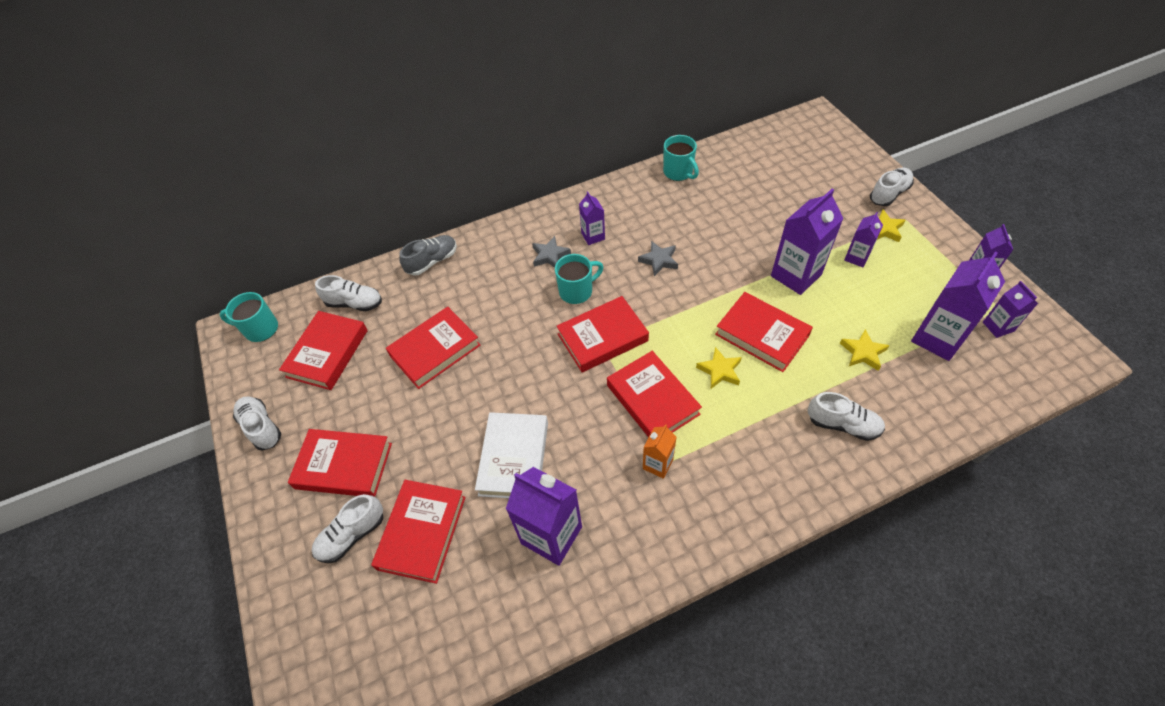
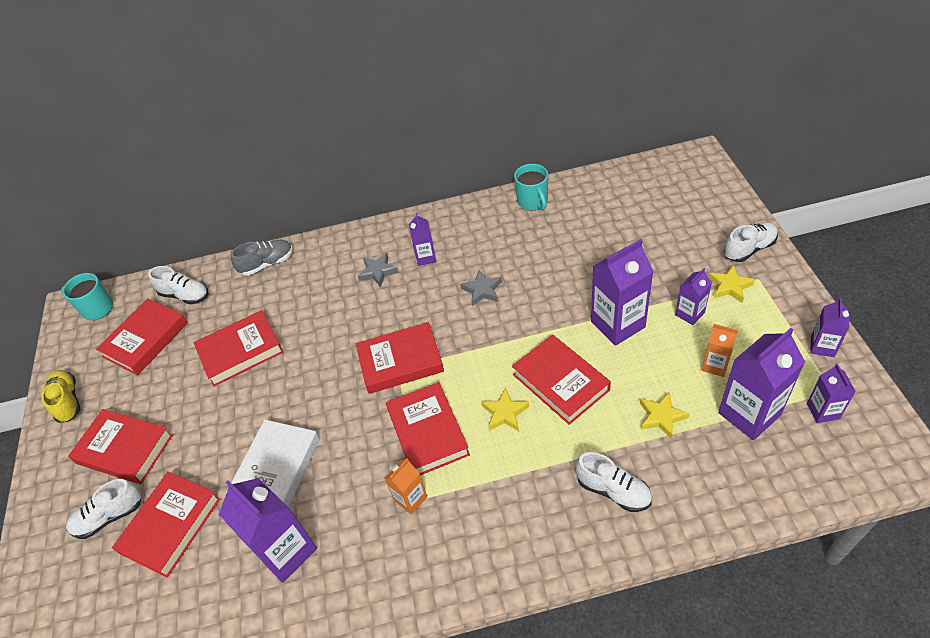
camera: 15 degrees right, 5 degrees down
(261, 427) = (68, 401): white shoe -> yellow shoe
(577, 291) = (391, 311): turquoise mug -> none
(894, 300) = (715, 365): none -> orange carton

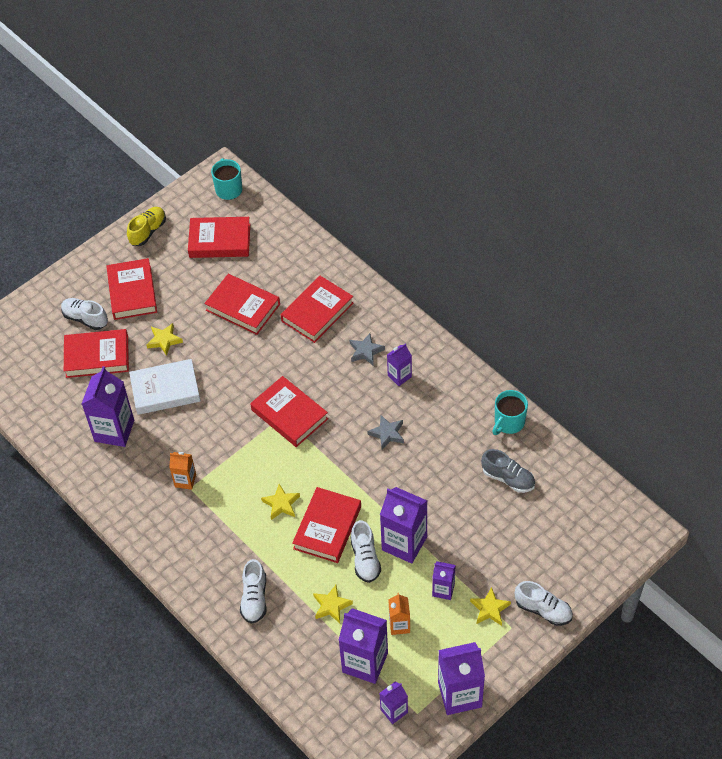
camera: 55 degrees right, 5 degrees up
(185, 295) = (271, 237): white shoe -> white shoe (365, 559)
(214, 443) = (164, 340): none -> yellow star
(267, 264) = (331, 270): grey shoe -> grey shoe (508, 478)
(427, 432) = (240, 464): red book -> red book (317, 312)
(822, 346) = (459, 694): purple carton -> purple carton, size x1.84

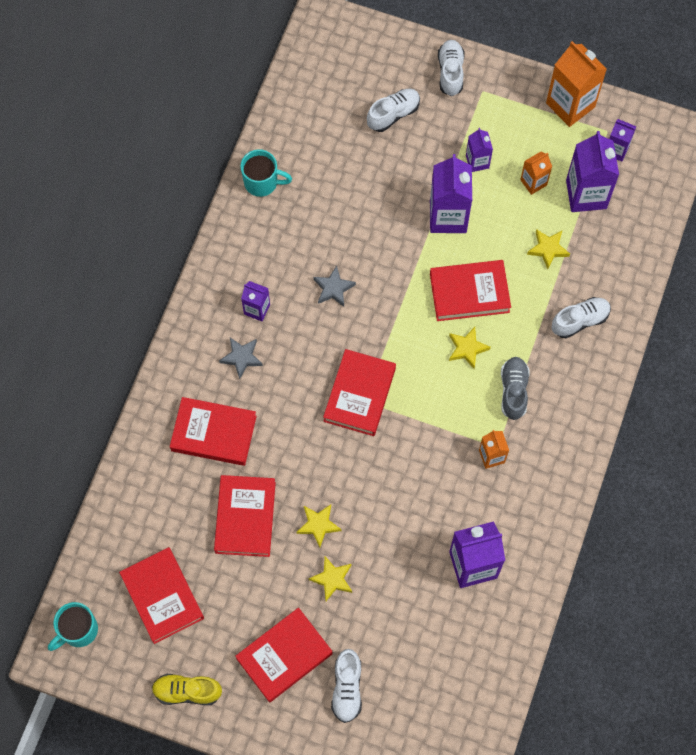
camera: 120 degrees left, 15 degrees up
(97, 356) = (390, 642): red book -> none
(165, 390) = (395, 540): white book -> none
(365, 559) = (483, 243): white shoe -> white shoe (393, 114)
(459, 694) = (570, 105): purple carton -> orange carton
(490, 609) = (474, 115): yellow star -> yellow star (318, 525)
(508, 478) = (327, 156): grey shoe -> grey shoe (513, 391)

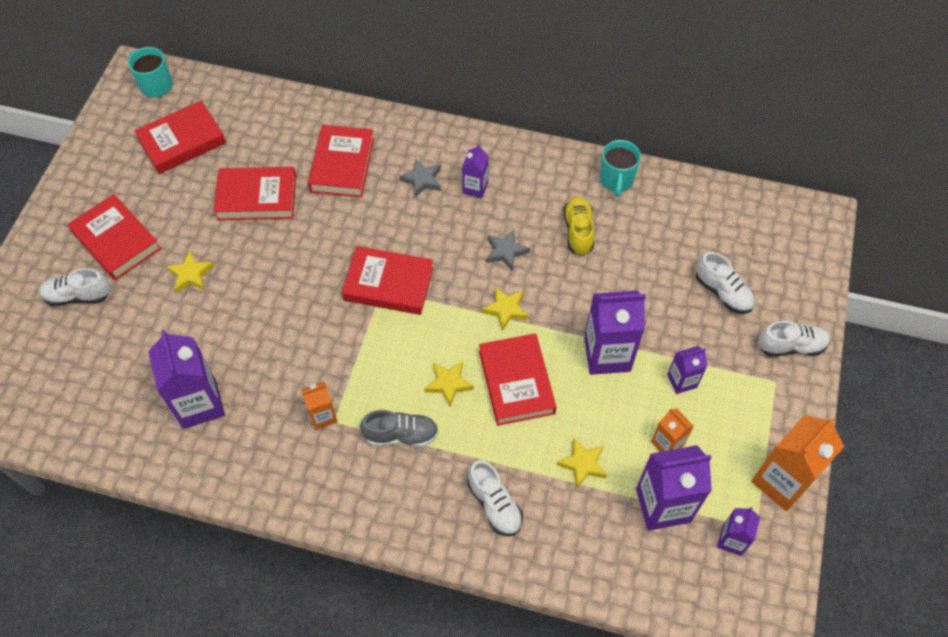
camera: 85 degrees right, 10 degrees down
(187, 691) = (91, 168): yellow shoe -> yellow shoe (578, 231)
(318, 525) = (247, 258): yellow star -> yellow star (505, 309)

